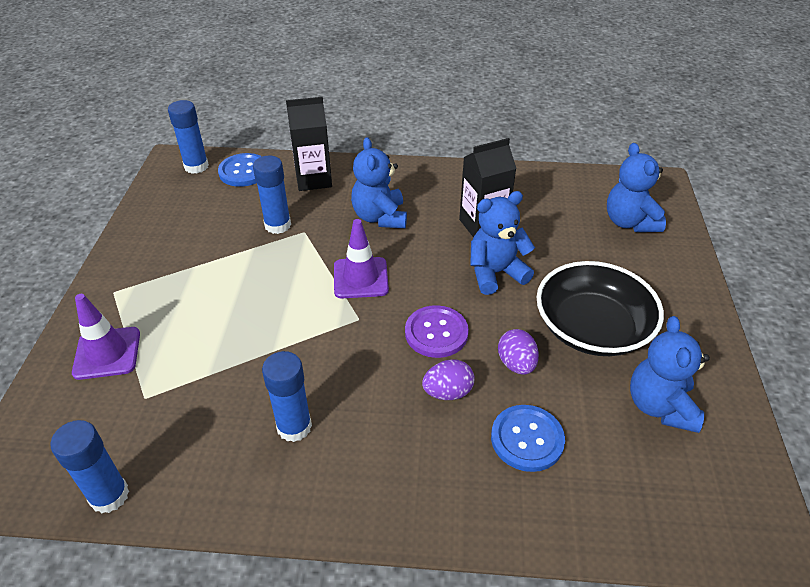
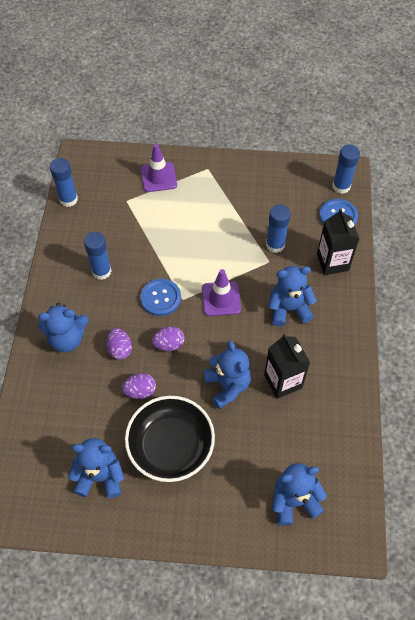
camera: 90 degrees right, 15 degrees up
(431, 470) = (67, 339): none -> blue teddy bear
(436, 333) = (169, 344): purple button -> purple egg
(527, 439) = (82, 391): blue button -> blue button (160, 298)

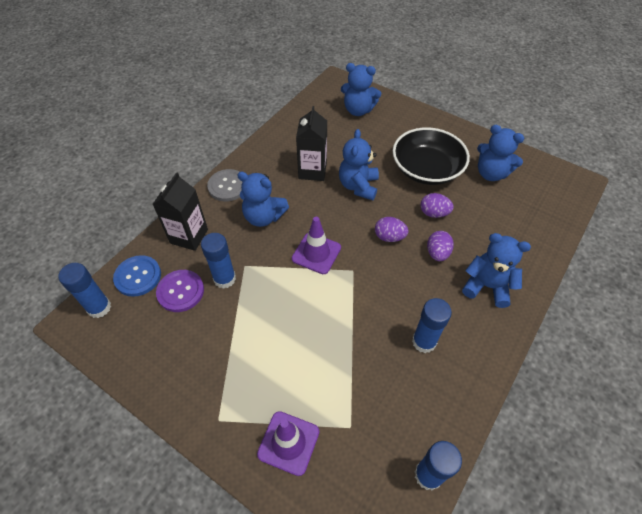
camera: 150 degrees left, 5 degrees down
(160, 298) = (374, 281): blue button -> none
(298, 221) = (180, 291): none -> purple button
(345, 322) = (228, 186): none -> grey button

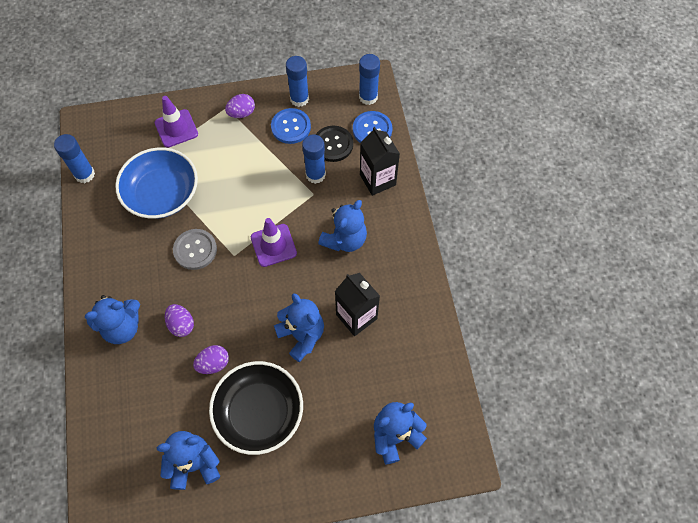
camera: 135 degrees right, 10 degrees up
(180, 291) = (333, 144): purple button -> black button
(190, 339) = (291, 127): none -> blue button
(228, 186) = (404, 240): grey button -> grey button (195, 250)
(263, 217) = (344, 239): blue teddy bear -> blue teddy bear turned 150 degrees clockwise
(365, 376) = (162, 194): none -> blue bowl
(389, 237) = (231, 307): purple egg -> purple egg (241, 113)
(424, 342) = (140, 245): blue glue stick -> blue glue stick (299, 99)

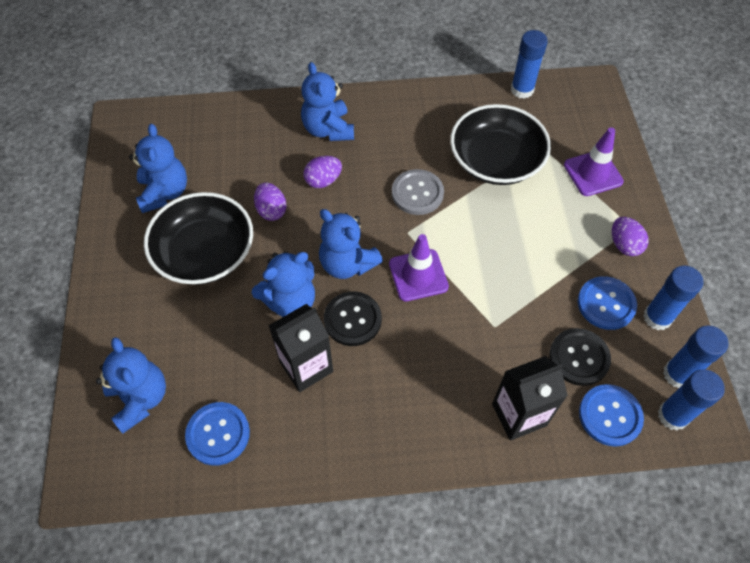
camera: 95 degrees right, 5 degrees down
(162, 194) = (496, 160): blue bowl -> black bowl
(315, 175) = (526, 331): blue glue stick -> blue glue stick (677, 374)
(315, 288) = (352, 319): none -> black button
(344, 239) = (421, 361): blue teddy bear -> blue teddy bear (347, 264)
(415, 371) = (218, 434): none -> blue button

